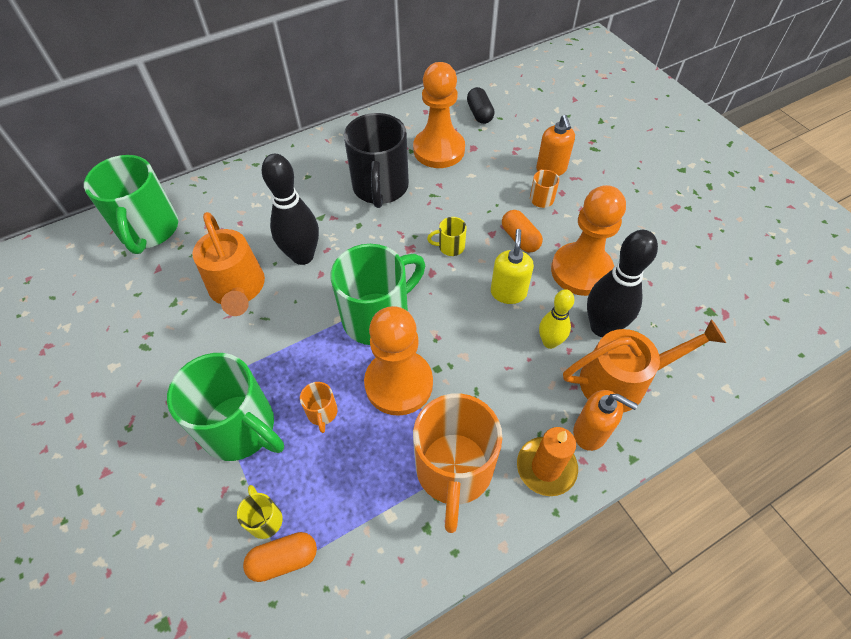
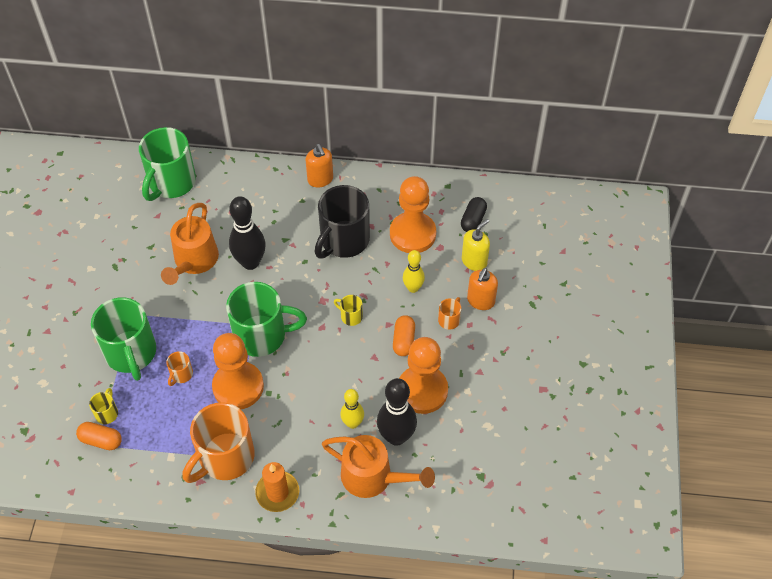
camera: 35 degrees right, 0 degrees up
(483, 191) = (413, 288): none -> yellow bowling pin
(508, 292) = (358, 373): yellow soap dispenser -> yellow soap dispenser (474, 261)
(590, 432) = (322, 492): orange soap dispenser -> orange soap dispenser (320, 179)

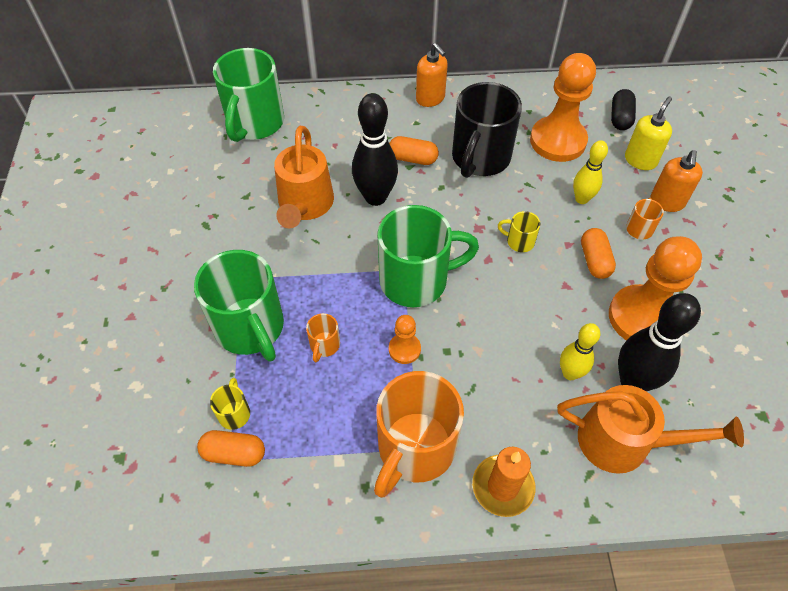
camera: 10 degrees left, 0 degrees up
(238, 386) = (404, 349): orange pawn -> orange pawn, size x0.47
(289, 233) = (413, 159): none -> orange capsule

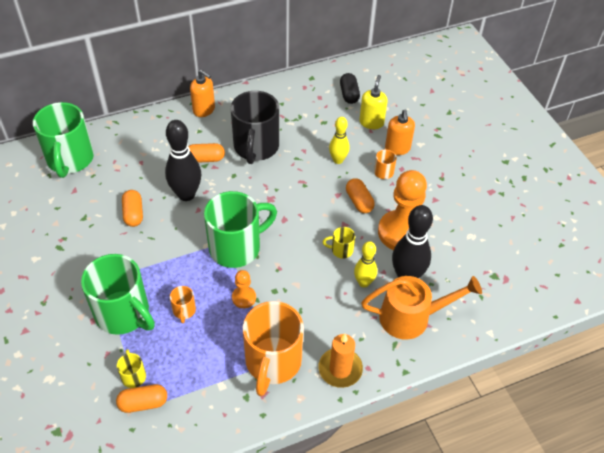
camera: 20 degrees left, 5 degrees down
(305, 206) = (133, 214): orange watering can -> orange capsule
(519, 241) = (302, 201): yellow mug -> yellow mug (341, 250)
(558, 141) = (309, 121): orange pawn -> none

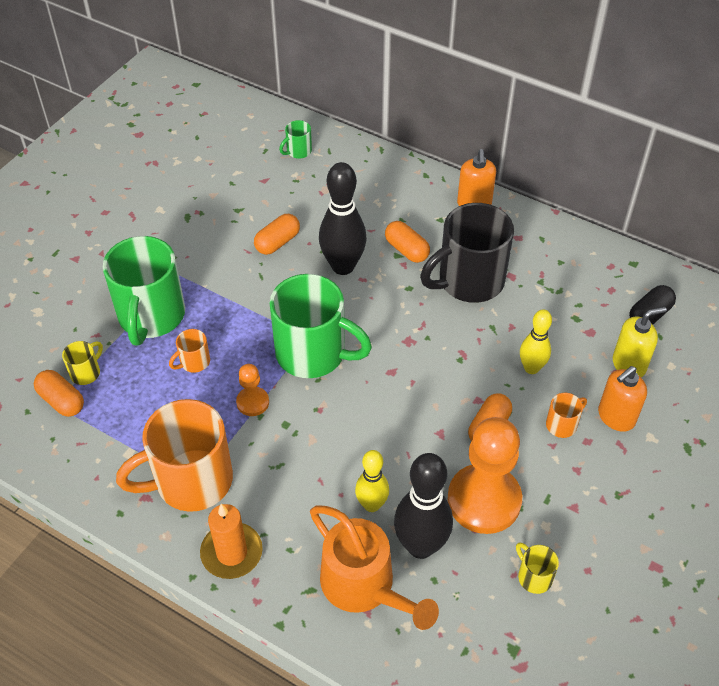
camera: 55 degrees right, 0 degrees up
(70, 160) = (298, 151): green mug -> green mug, size x0.43
(341, 250) = (398, 453): yellow mug -> yellow mug (534, 577)

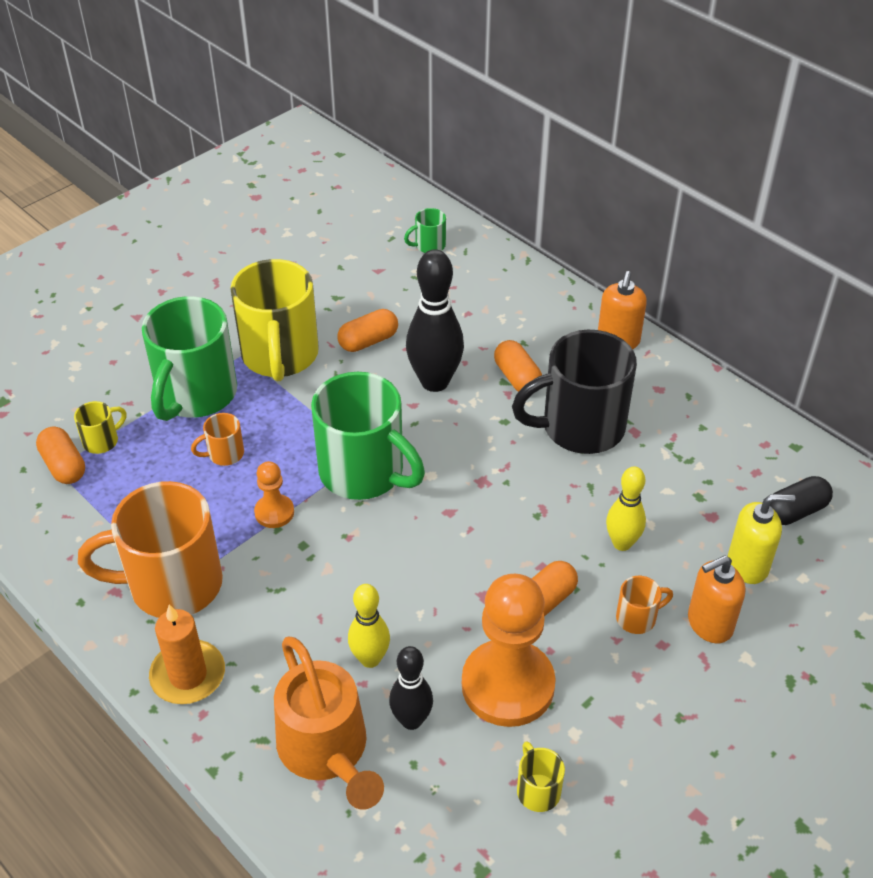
camera: 15 degrees right, 5 degrees down
(209, 269) = (280, 356): none -> yellow mug
(421, 546) = (411, 720): black bowling pin -> black bowling pin, size x0.61

